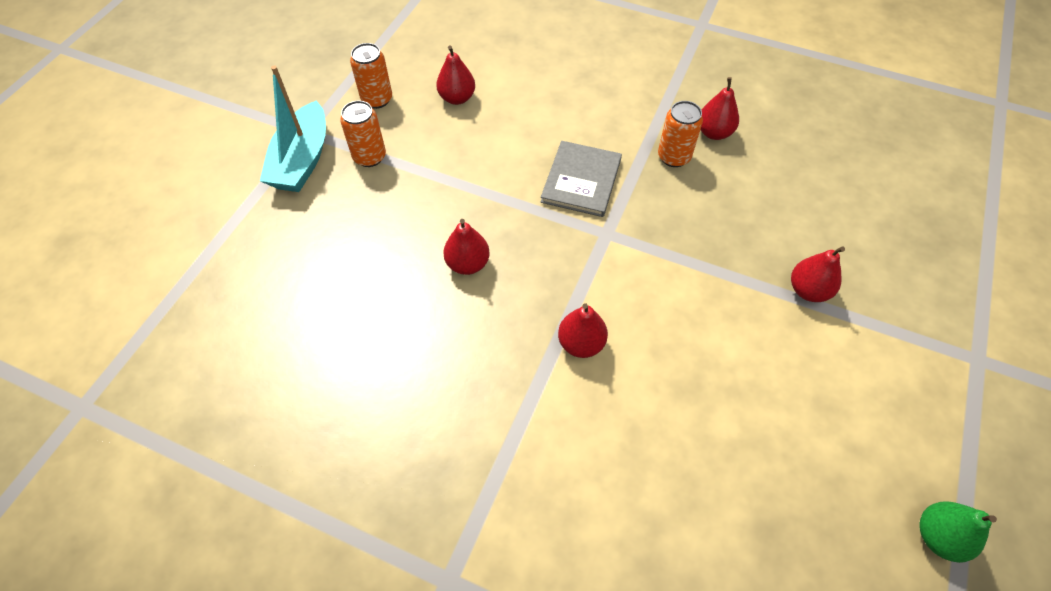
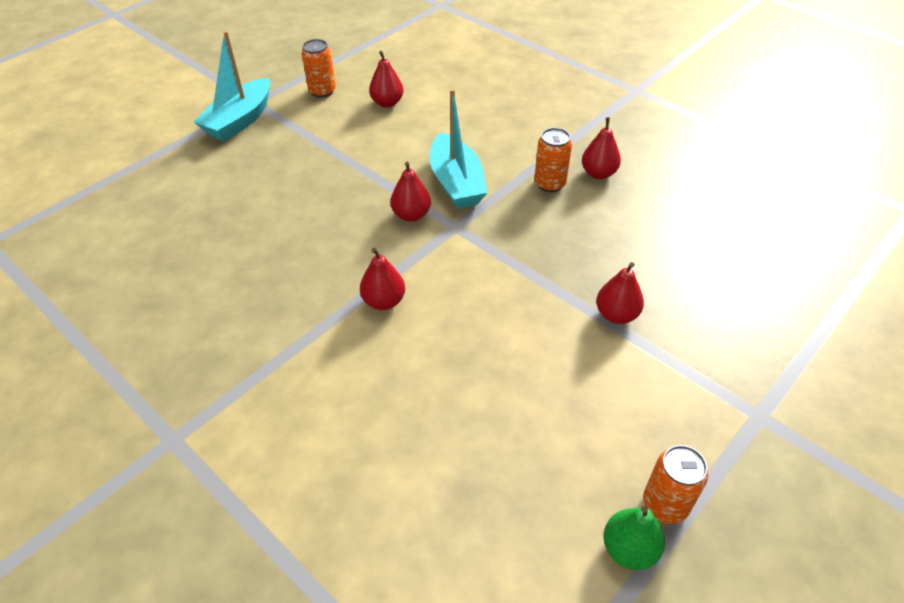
camera: 20 degrees right, 10 degrees down
(369, 157) = (292, 129): orange can -> orange can (665, 505)
(467, 264) = (324, 220): red pear -> red pear (411, 215)
(581, 180) = (456, 183): grey book -> turquoise boat

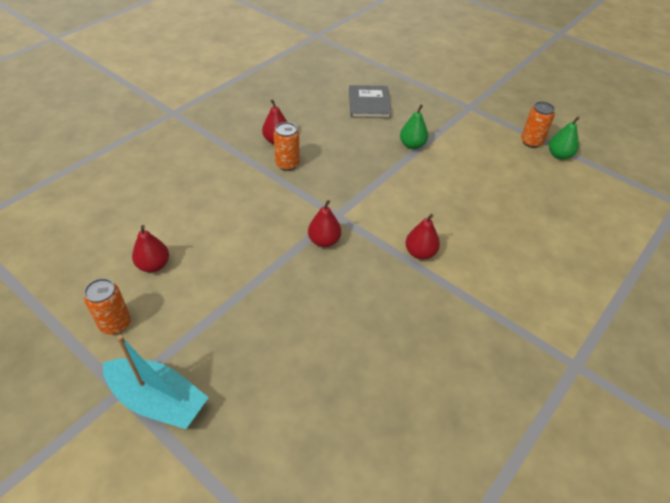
camera: 95 degrees left, 0 degrees up
(456, 183) = (284, 214): turquoise boat -> none
(616, 315) = (412, 145): red pear -> green pear
(719, 269) = (369, 103): none -> grey book

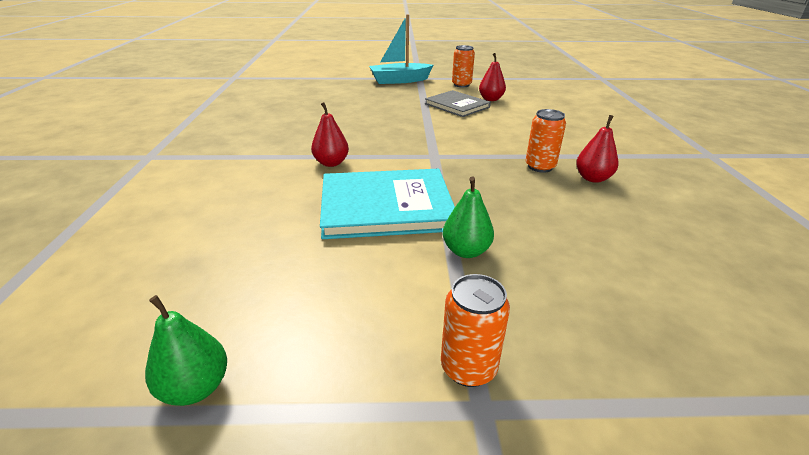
camera: 140 degrees right, 15 degrees down
(324, 241) = (417, 140): red pear -> none
(369, 103) = (622, 282): grey book -> grey book (457, 105)
(421, 190) = (386, 206): none -> turquoise book
(531, 142) = (275, 388): orange can -> orange can (468, 368)

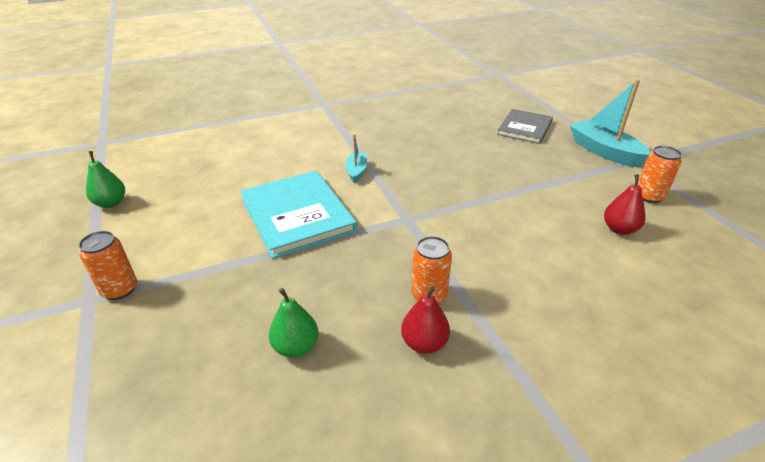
camera: 70 degrees right, 5 degrees up
(331, 163) = (356, 171): red pear -> turquoise boat
(457, 105) = (564, 207): grey book -> grey book (525, 128)
(466, 251) = (244, 268): green pear -> green pear (296, 347)

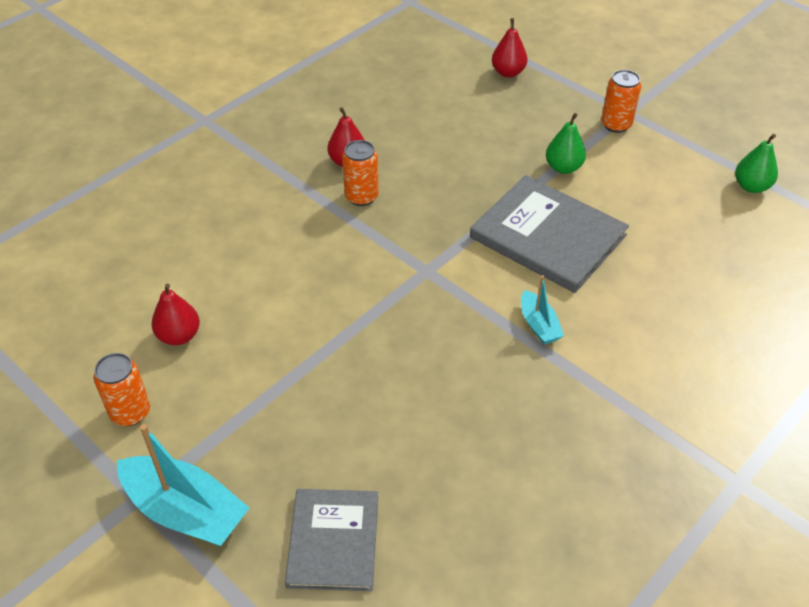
camera: 155 degrees right, 10 degrees up
(126, 417) = (508, 72): none -> red pear
(296, 347) = (440, 132): green pear -> green pear (563, 168)
(297, 215) = (548, 236): turquoise book -> grey book

